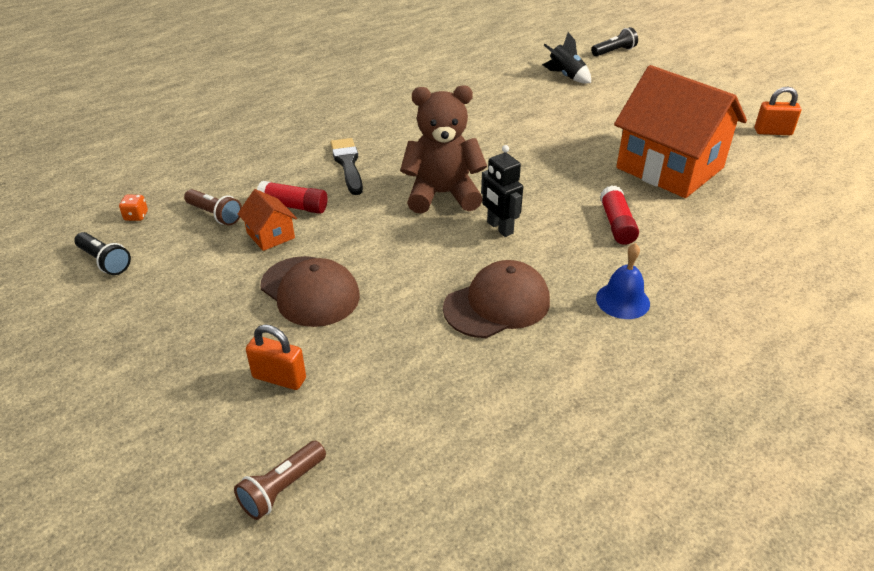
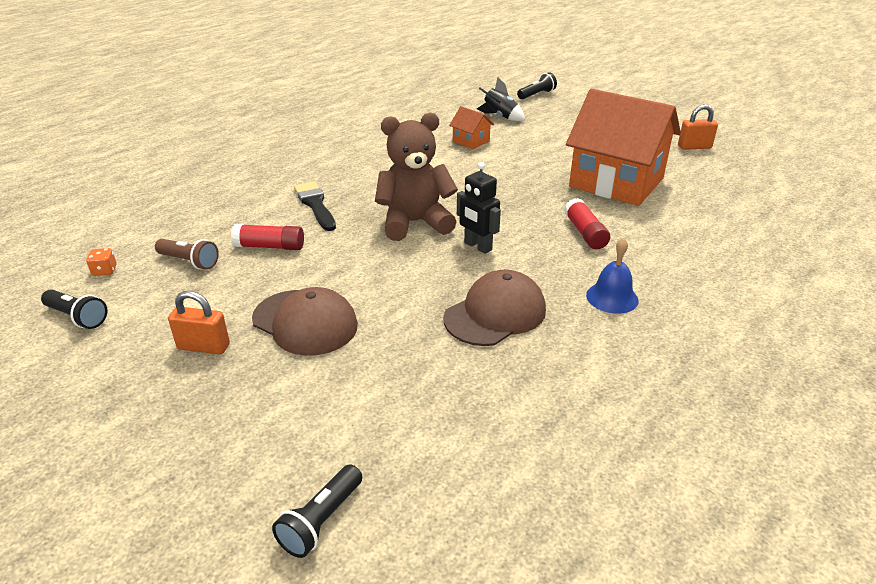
camera: 10 degrees left, 5 degrees down
(270, 235) = (252, 275): orange house -> orange house (471, 141)
(279, 378) = (292, 409): orange padlock -> orange padlock (203, 347)
(282, 488) = (321, 520): brown flashlight -> black flashlight

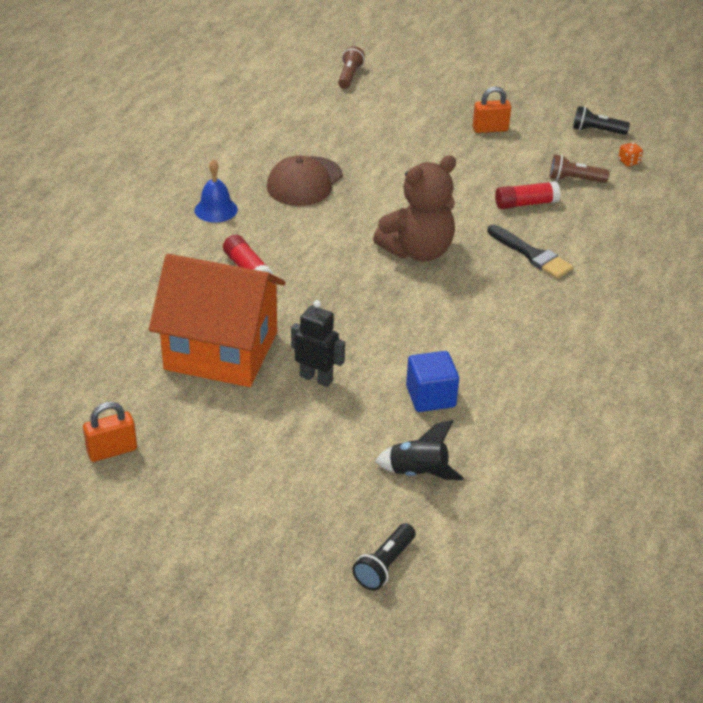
camera: 160 degrees right, 5 degrees up
(305, 322) = (438, 153): brown cap -> none
(321, 520) = (349, 76): black flashlight -> brown flashlight
(471, 141) = (430, 397): orange house -> blue cube
(477, 246) = (345, 236): black robot -> black robot (316, 378)

